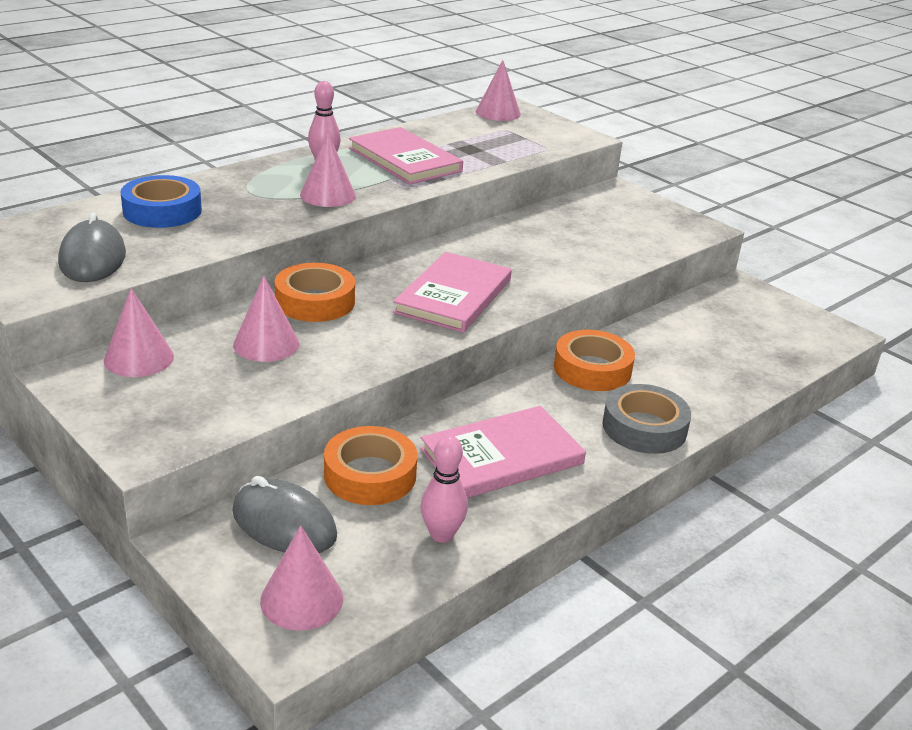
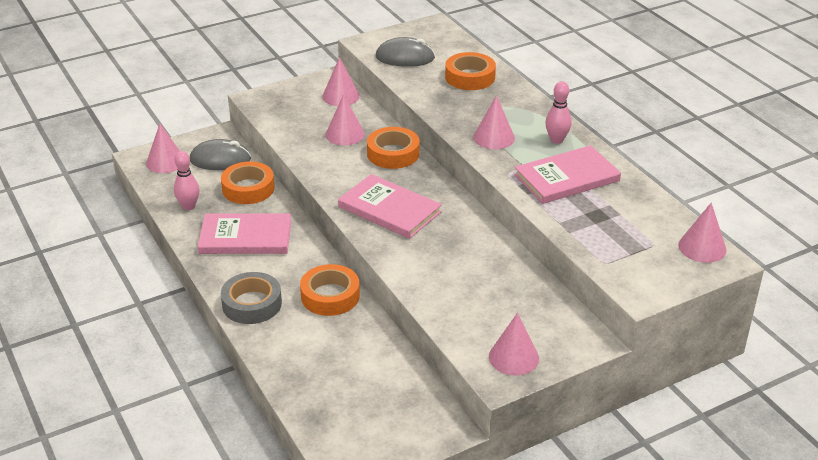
camera: 105 degrees right, 5 degrees up
(162, 211) = (470, 77): blue tape -> orange tape
(284, 524) = (220, 160): grey mouse -> grey mouse turned 45 degrees clockwise
(502, 456) = (245, 237): pink book -> pink book turned 75 degrees counterclockwise
(668, 221) = (514, 357): none -> pink cone

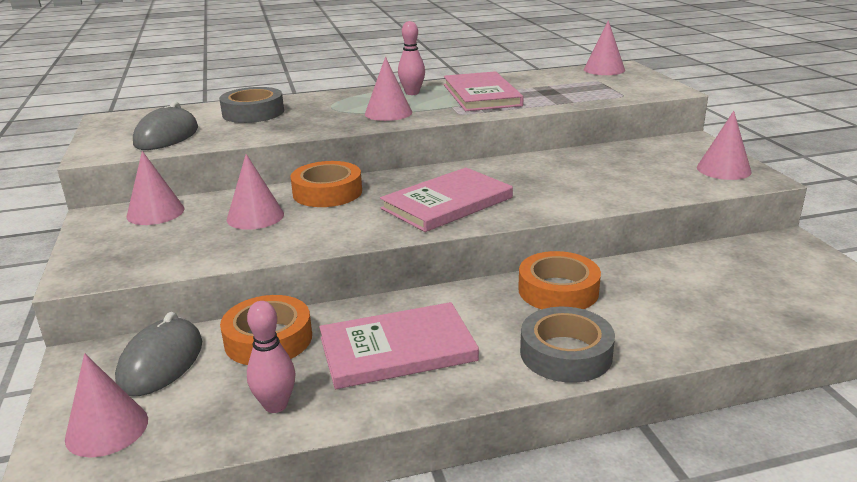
camera: 75 degrees left, 10 degrees down
(245, 237) = (397, 349): pink book -> pink book turned 60 degrees clockwise
(470, 77) = (253, 113): orange tape -> grey tape

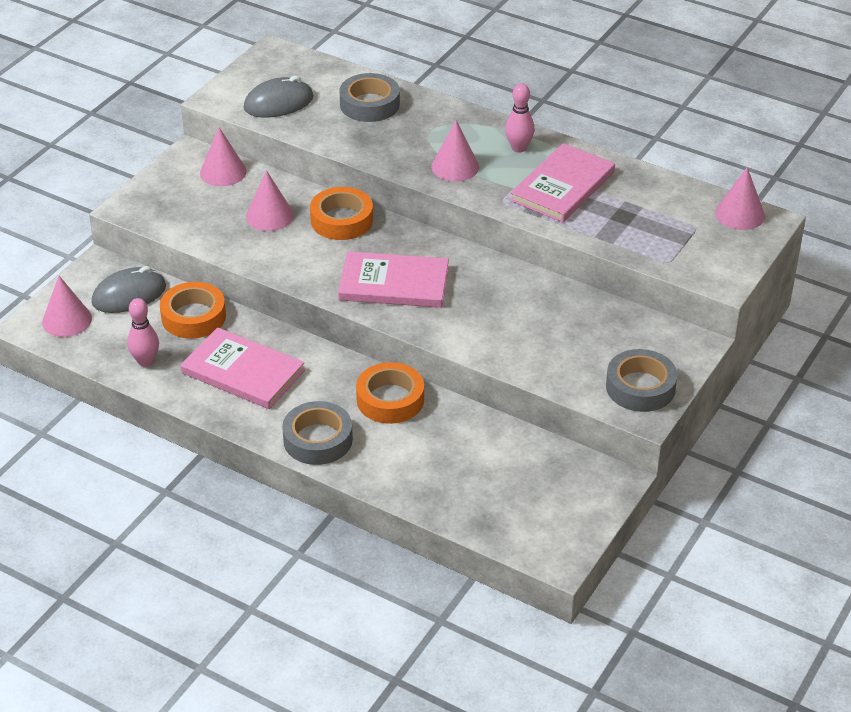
camera: 45 degrees right, 15 degrees up
(723, 169) = (640, 387): pink cone -> grey tape

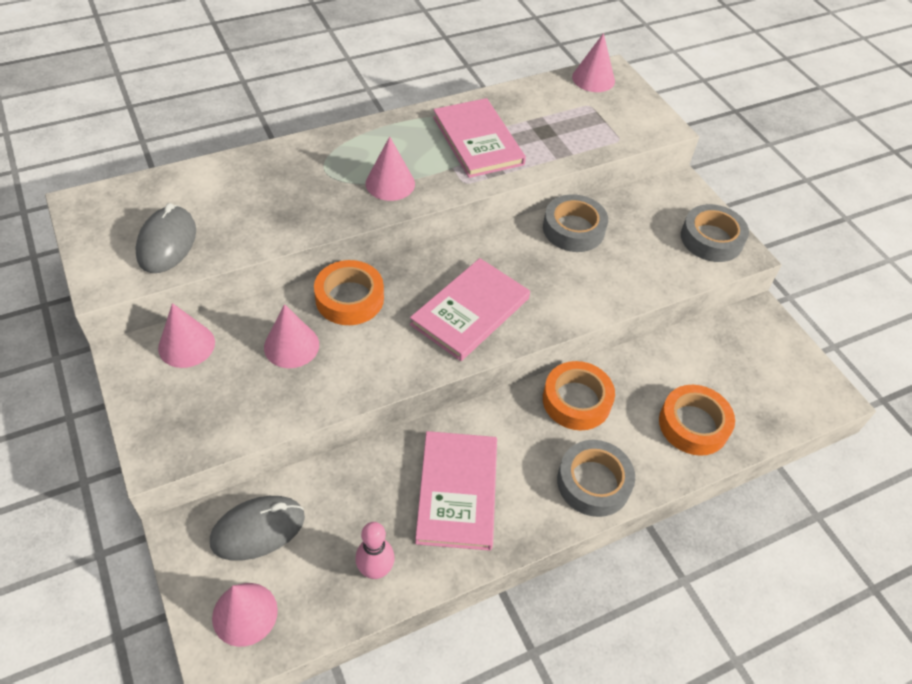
camera: 60 degrees left, 10 degrees up
(129, 295) = (258, 530): grey mouse -> grey mouse turned 60 degrees clockwise
(193, 317) = (342, 490): orange tape -> orange tape (693, 424)
(243, 372) = (457, 491): pink book -> pink book turned 60 degrees counterclockwise
(369, 104) = (243, 186): grey tape -> grey tape (573, 229)
(518, 148) = (403, 136): pink bowling pin -> none

